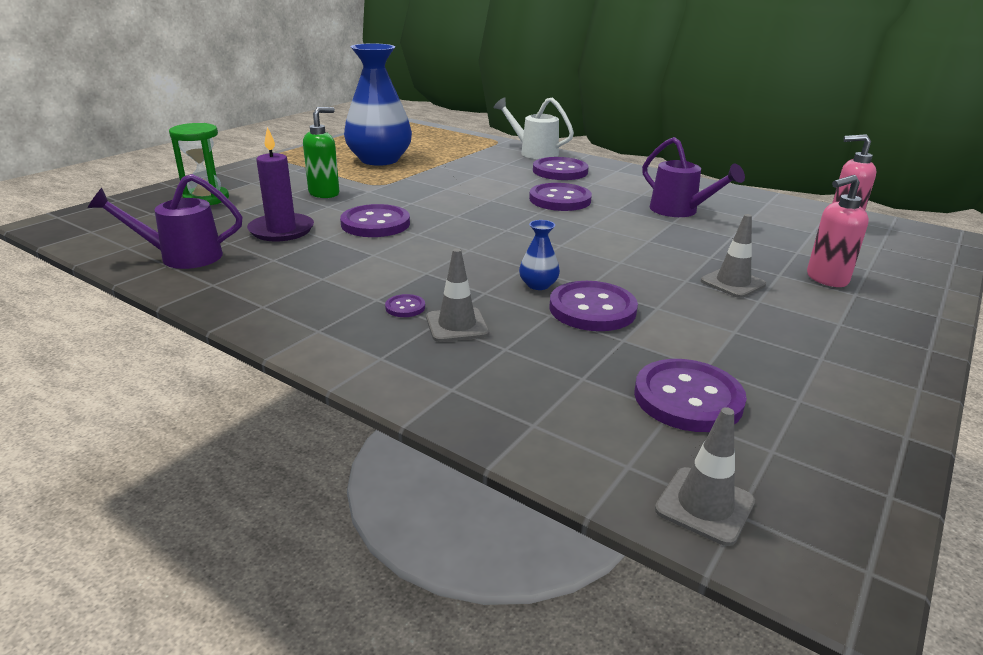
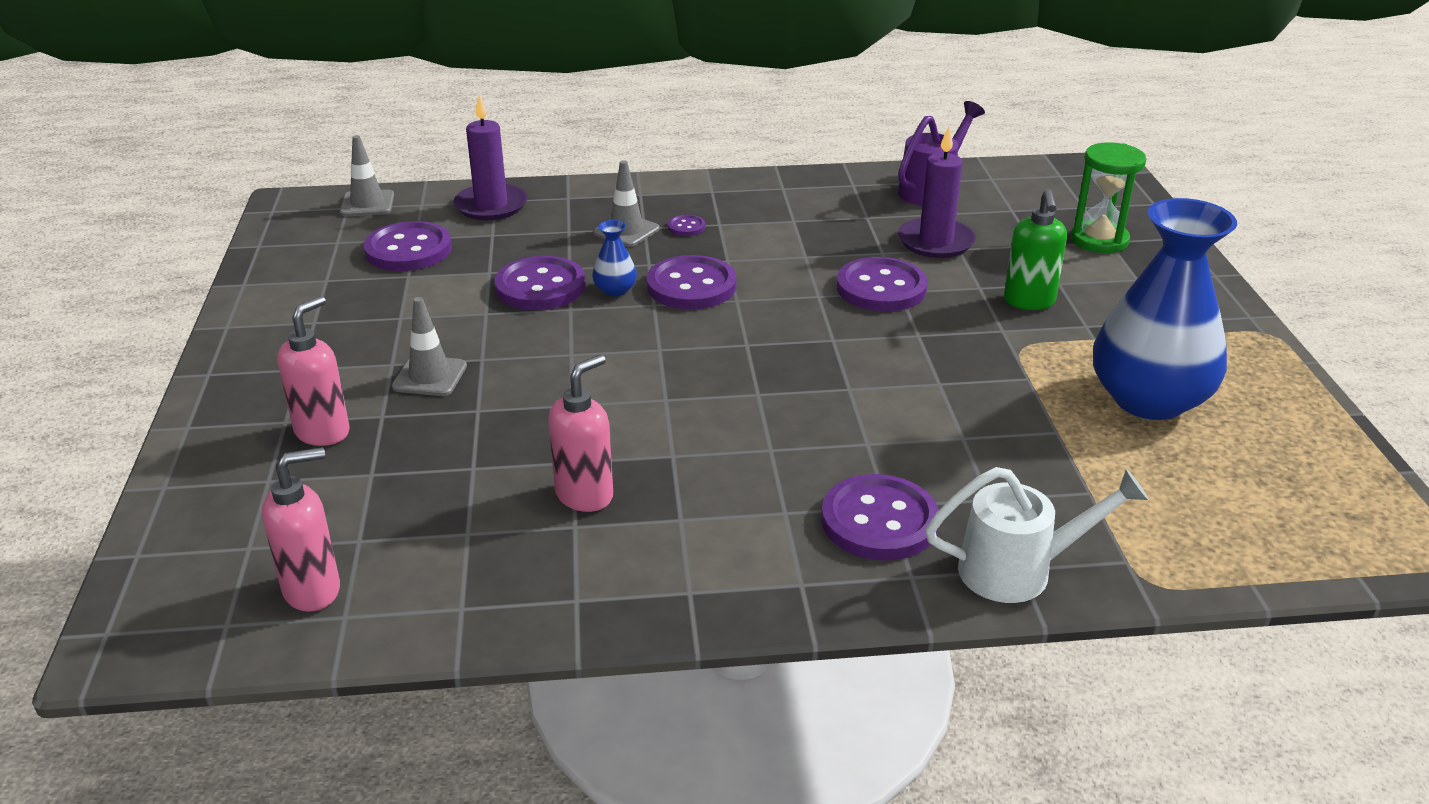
camera: 140 degrees right, 5 degrees up
(545, 418) = (491, 206): none -> purple candle
(560, 200) = (770, 435): purple button -> purple button (691, 286)
(679, 211) = (585, 495): purple watering can -> pink soap dispenser

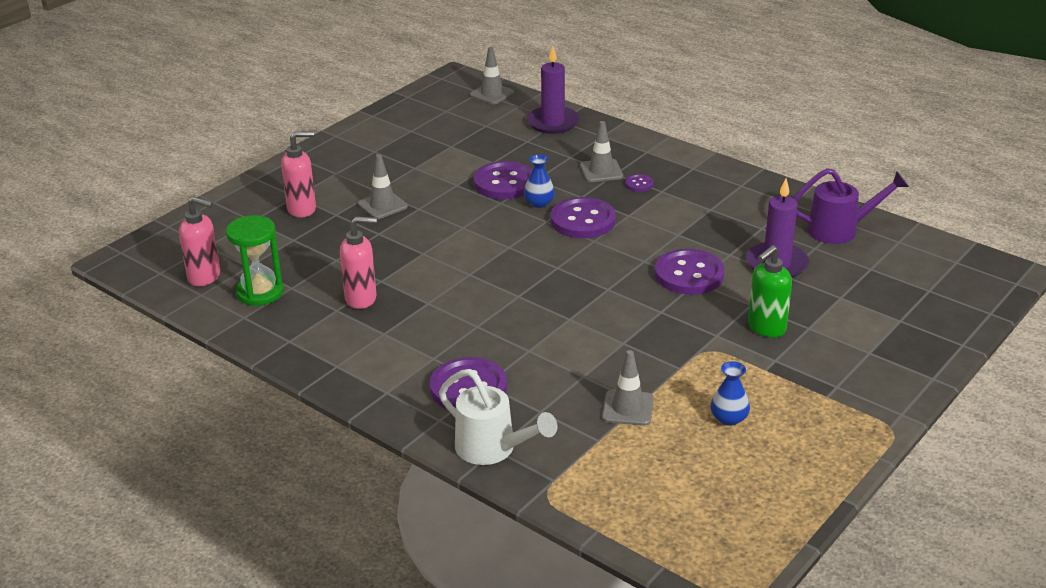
camera: 45 degrees right, 0 degrees up
(408, 250) = (472, 131): purple button -> none
(1057, 444) = (627, 408): none -> grey traffic cone
(1099, 240) = (894, 316): green hourglass -> green hourglass (260, 292)
(1149, 399) = (729, 418): blue vase -> blue vase, size x0.40

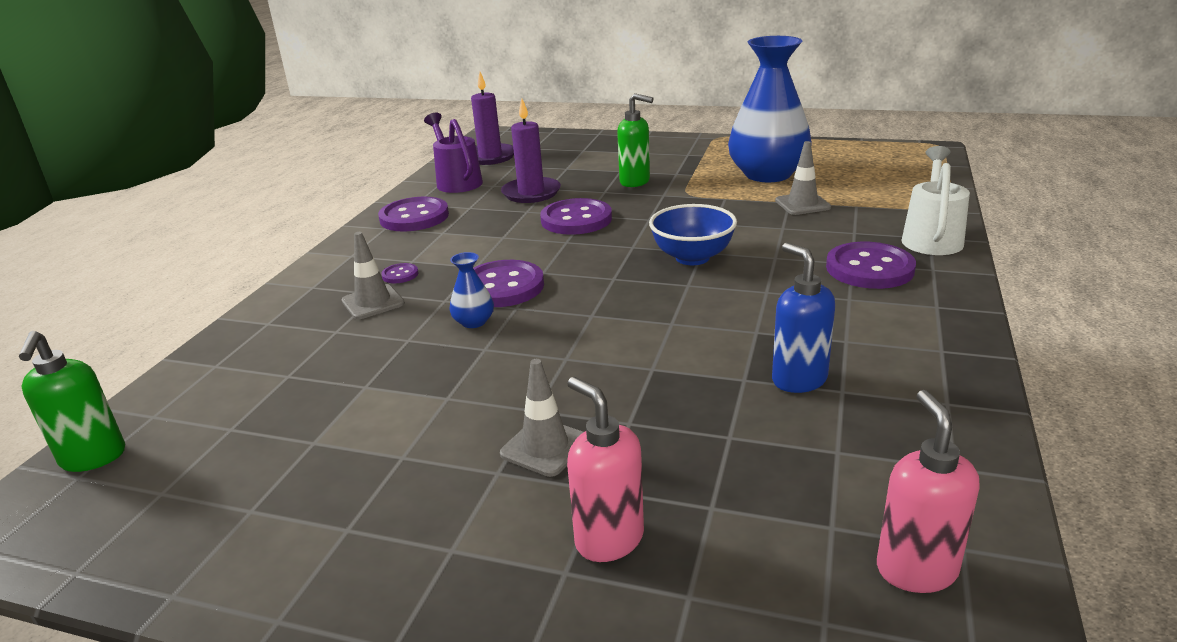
camera: 110 degrees left, 5 degrees down
(260, 292) = (883, 478): green hourglass -> none
(361, 299) = (798, 379): pink soap dispenser -> blue soap dispenser
(492, 94) = (93, 458): grey traffic cone -> green soap dispenser
(504, 183) = (428, 359): purple button -> purple button (414, 217)
(553, 123) = (223, 369): purple candle -> purple candle (490, 157)
(562, 311) = (692, 257): none -> blue bowl
(729, 418) = (767, 174): blue vase -> blue vase, size x2.50

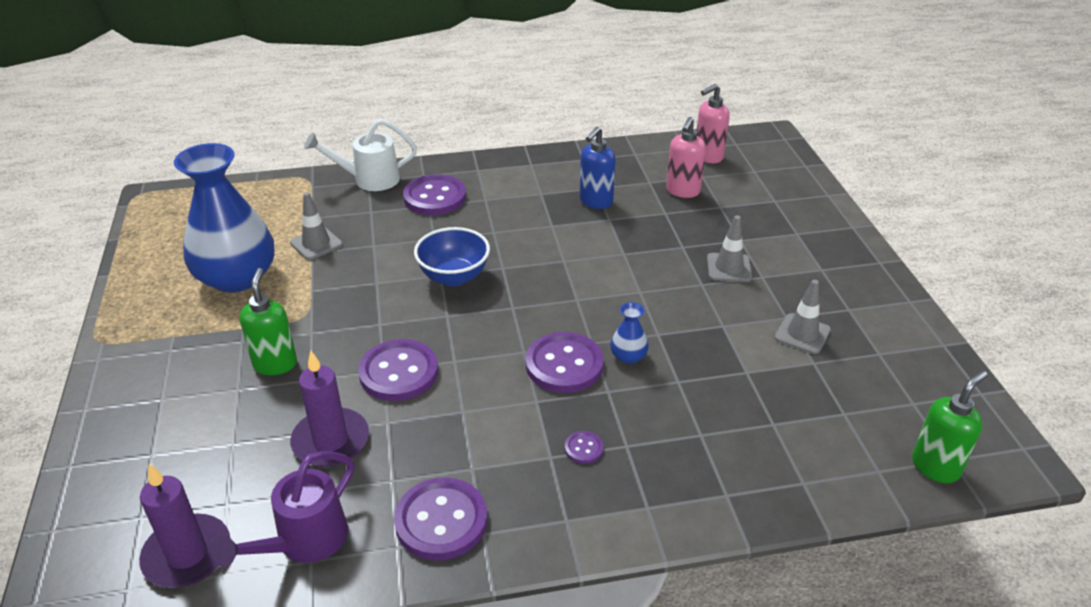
camera: 120 degrees left, 10 degrees up
(373, 302) = (643, 438): grey traffic cone -> grey traffic cone (802, 334)
(608, 539) = (768, 228): pink soap dispenser -> pink soap dispenser (682, 191)

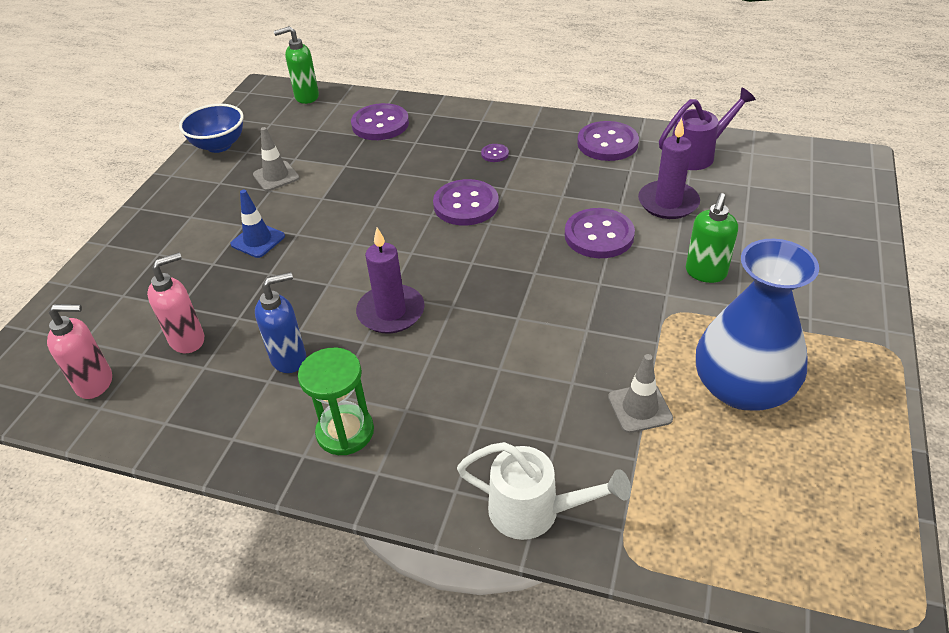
camera: 150 degrees left, 5 degrees up
(187, 554) = (774, 166): purple candle -> purple candle (391, 312)
(435, 197) = (464, 437): purple button -> purple button (380, 124)
(454, 277) = (505, 311): blue bowl -> blue bowl (219, 145)
(515, 179) = (345, 432): none -> green hourglass
(628, 356) = (414, 197): blue vase -> none
(729, 268) = (258, 240): grey traffic cone -> blue traffic cone

